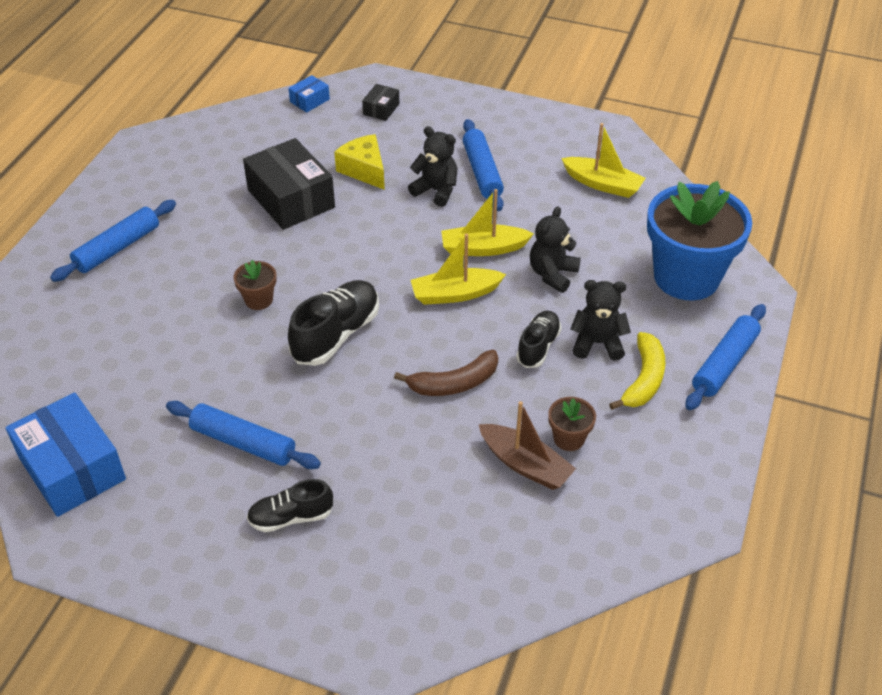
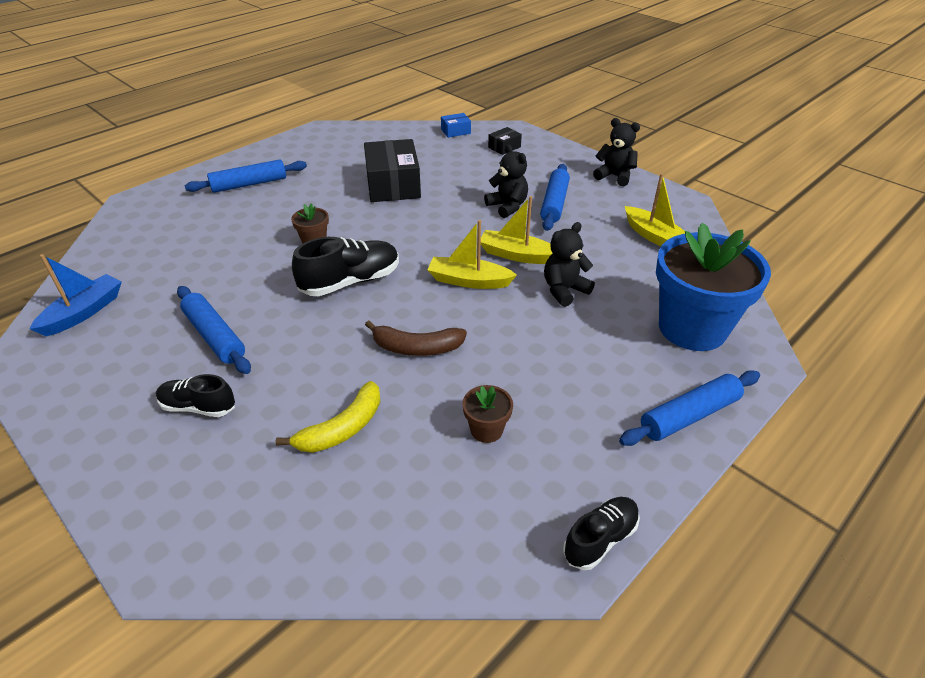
camera: 25 degrees right, 5 degrees down
(72, 468) = (84, 312): blue box -> blue boat
(364, 170) = (461, 180): yellow cheese -> none
(525, 464) = (429, 438): brown boat -> none
(538, 347) = (512, 342): black shoe -> black shoe (600, 539)
(597, 343) = (569, 357): black teddy bear -> black teddy bear (614, 176)
(643, 379) = (595, 402): yellow banana -> yellow banana (342, 428)

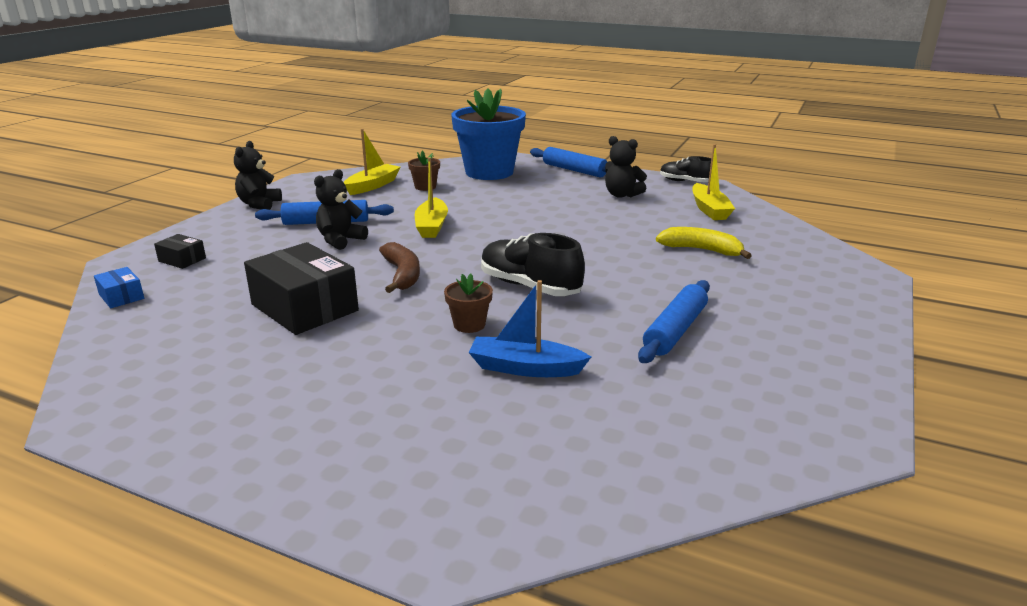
camera: 110 degrees left, 15 degrees down
(84, 312) = (738, 437): blue boat -> blue boat (525, 368)
(198, 407) = (757, 307): black shoe -> none
(249, 184) = (332, 428): blue rolling pin -> none
(393, 185) = (305, 307): black box -> black box turned 75 degrees clockwise
(416, 348) = (593, 242): brown banana -> brown banana (402, 275)
(469, 281) = (486, 238): yellow boat -> yellow boat (709, 209)
(486, 430) = (646, 211): brown flower pot -> brown flower pot (425, 187)
(564, 290) = (473, 206): black teddy bear -> black teddy bear (621, 195)

